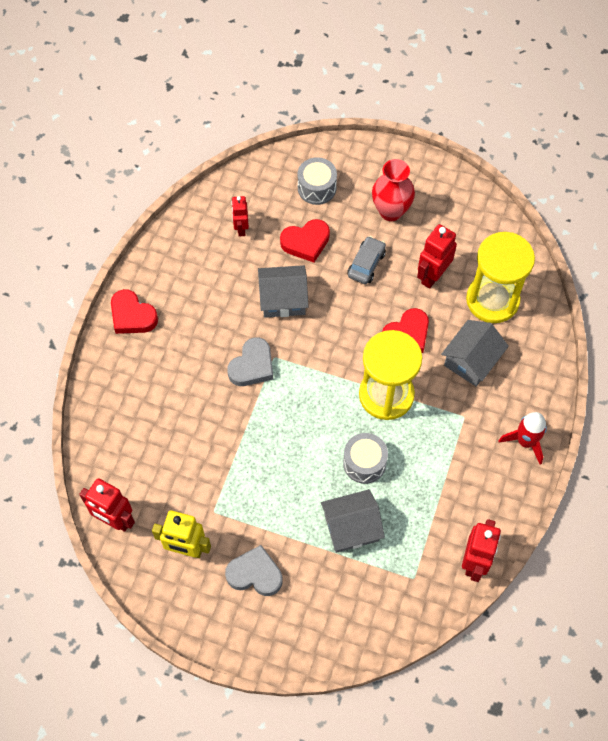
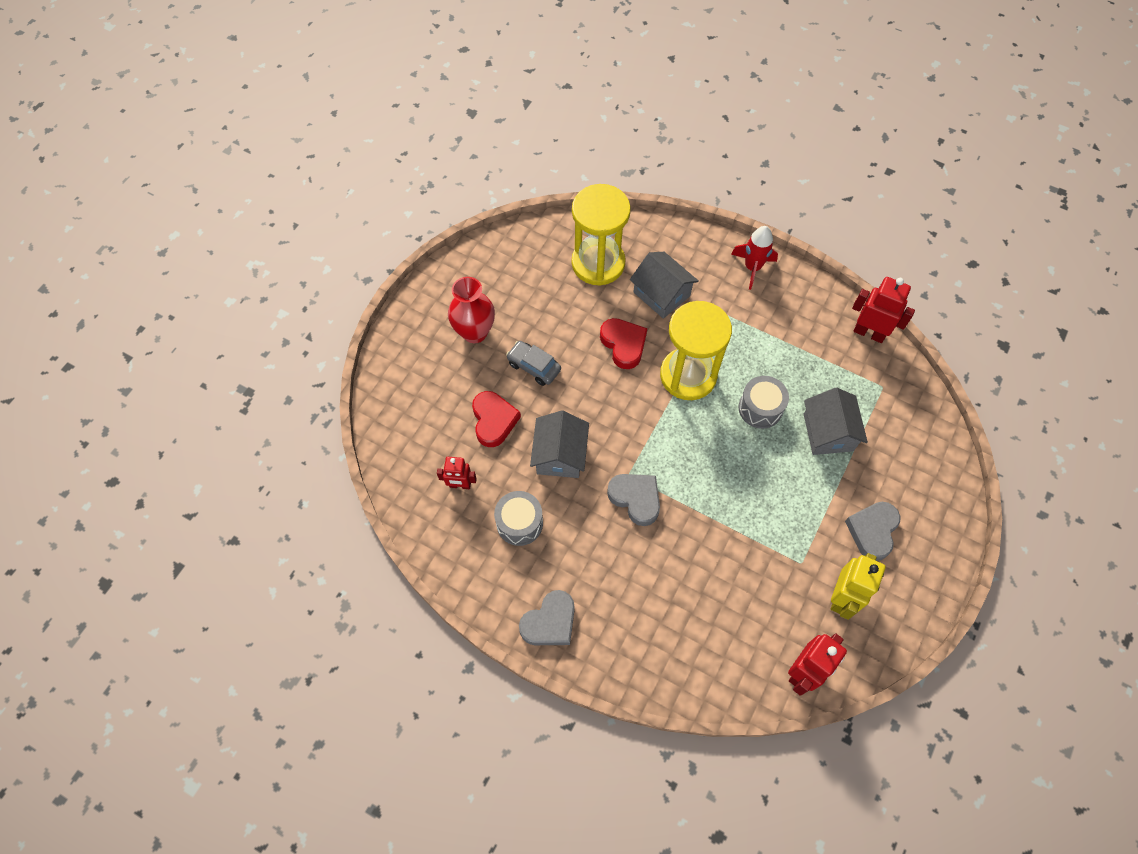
camera: 80 degrees left, 0 degrees up
(132, 316) = (550, 622): red heart -> grey heart
(316, 188) = (427, 398): grey drum -> grey drum (519, 523)
(432, 276) = (560, 309): red robot -> none

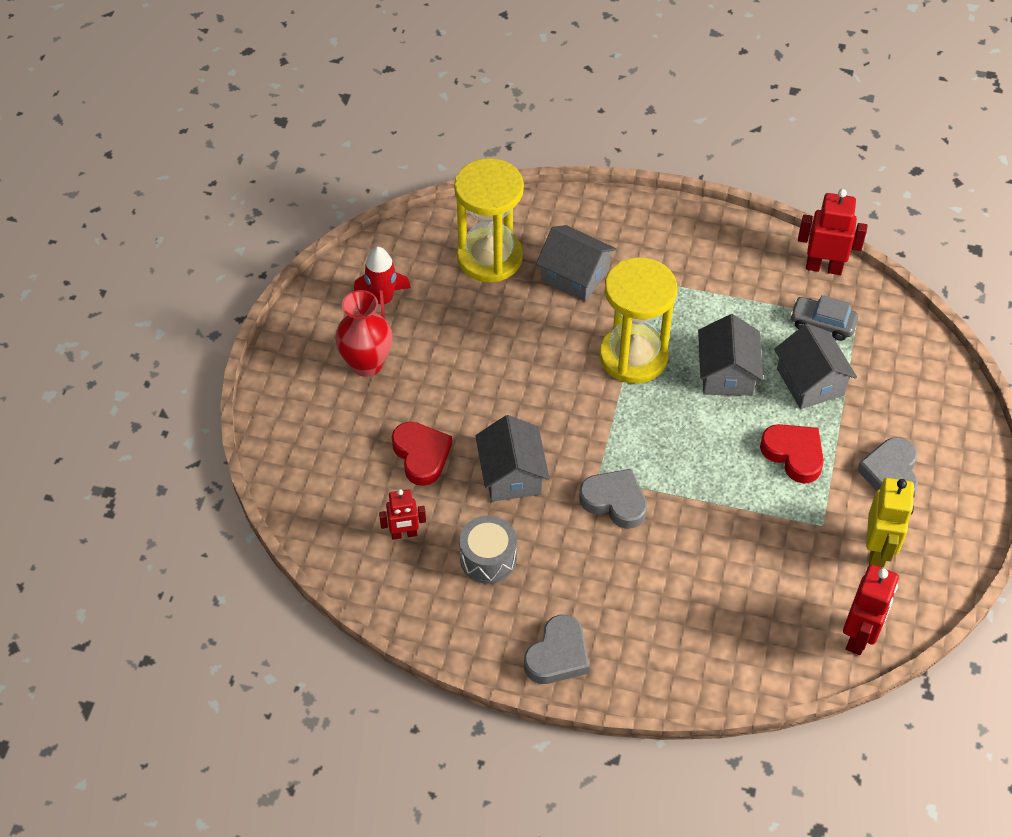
camera: 15 degrees left, 10 degrees down
(534, 366) = (450, 386): grey car -> grey car (822, 323)
(623, 344) = (548, 339): red heart -> red heart (794, 454)
(752, 267) = (671, 225): red rocket -> red rocket (382, 301)
(760, 408) = (726, 373): grey drum -> grey house

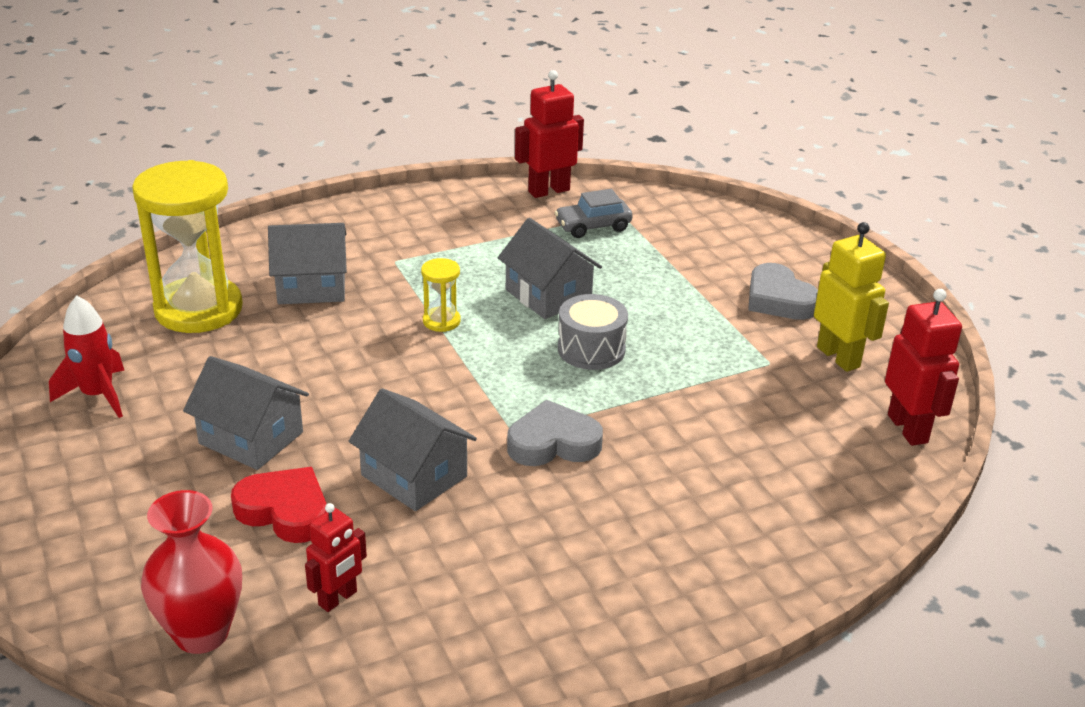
camera: 40 degrees left, 20 degrees down
(367, 364) = (129, 459): red vase -> red vase (201, 633)
(488, 558) = (468, 567): grey drum -> grey drum (591, 349)
(558, 655) = (648, 615): grey heart -> none
(633, 356) = (441, 321): yellow hourglass -> yellow hourglass, size x0.43
(794, 454) = (680, 325): red heart -> none
(810, 381) = (631, 268): grey house -> grey house (251, 438)

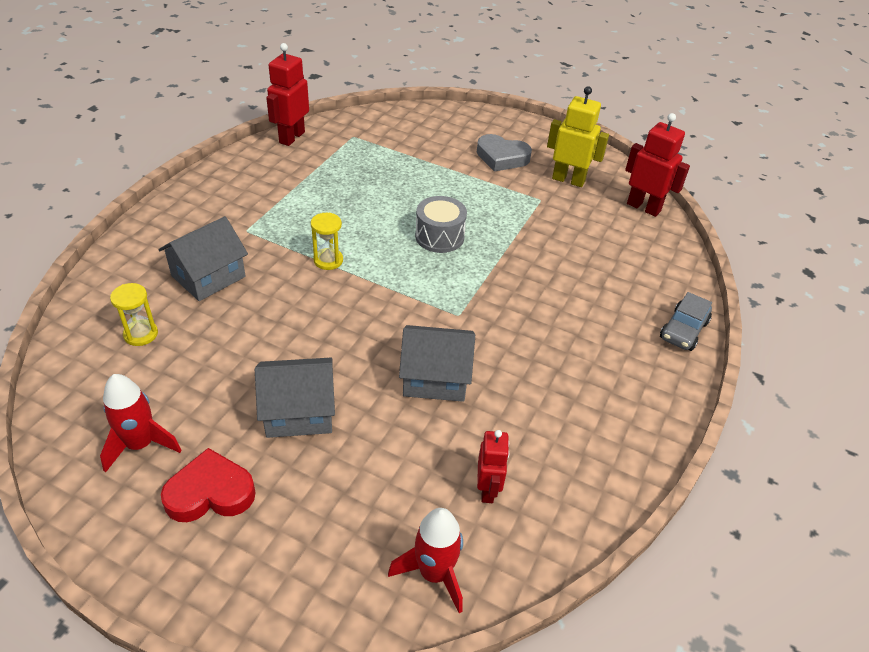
camera: 40 degrees left, 10 degrees up
(198, 309) = (141, 334): yellow hourglass -> yellow hourglass, size x0.43
(201, 633) = (434, 573): red vase -> red rocket
(285, 511) = (384, 451): red heart -> red heart (210, 493)
(548, 295) = (373, 211): grey house -> none
(553, 443) = (488, 310): grey heart -> none
(593, 226) = (347, 152): grey car -> grey car (683, 330)

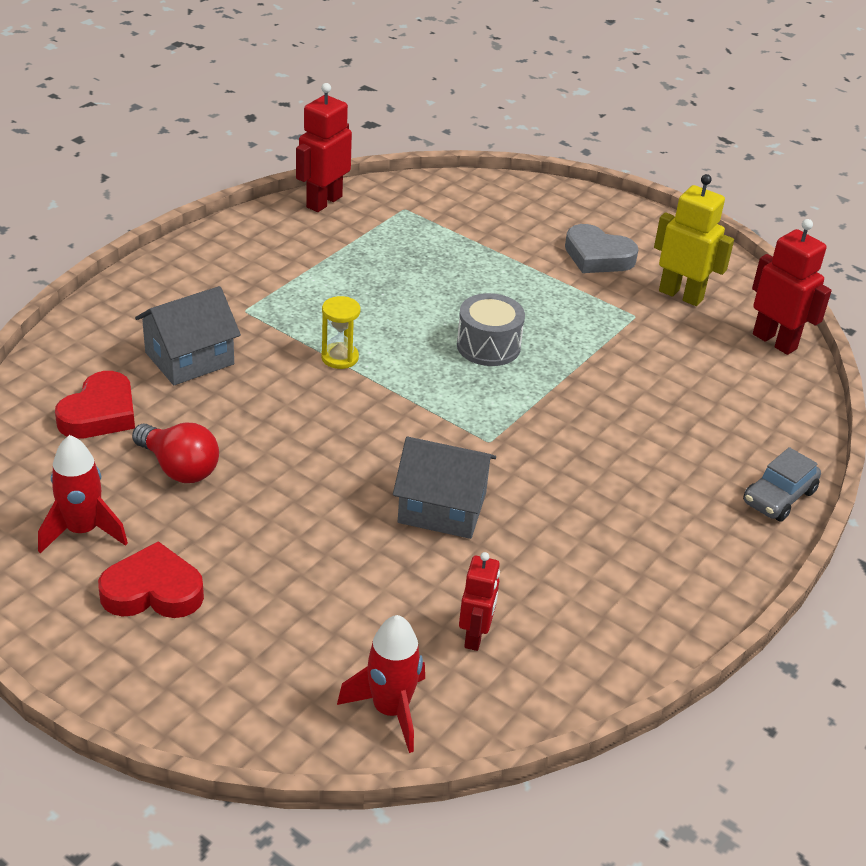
camera: 10 degrees right, 5 degrees down
(141, 334) = (100, 413): yellow hourglass -> red heart
(215, 373) = (179, 468): none -> red light bulb
(299, 412) = (269, 522): grey house -> none

